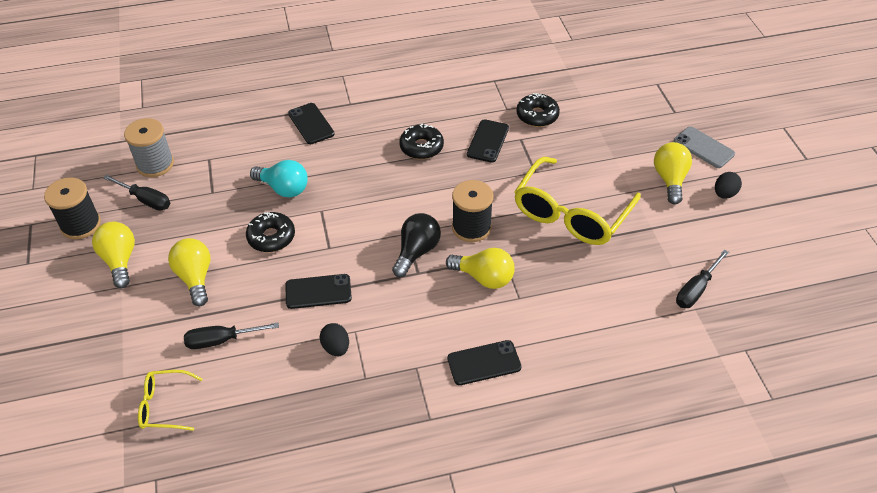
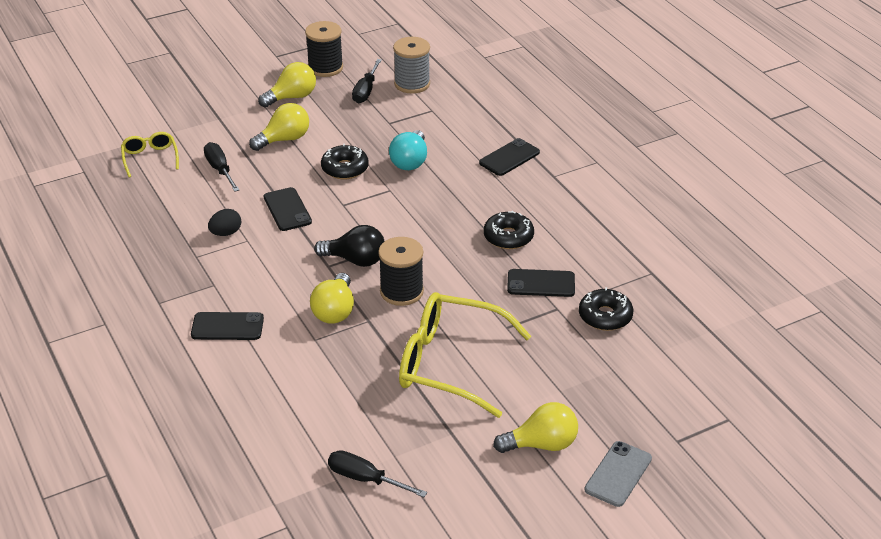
camera: 75 degrees right, 10 degrees down
(484, 363) = (227, 327): black phone -> black phone turned 60 degrees counterclockwise
(724, 194) = (537, 499): black egg -> none

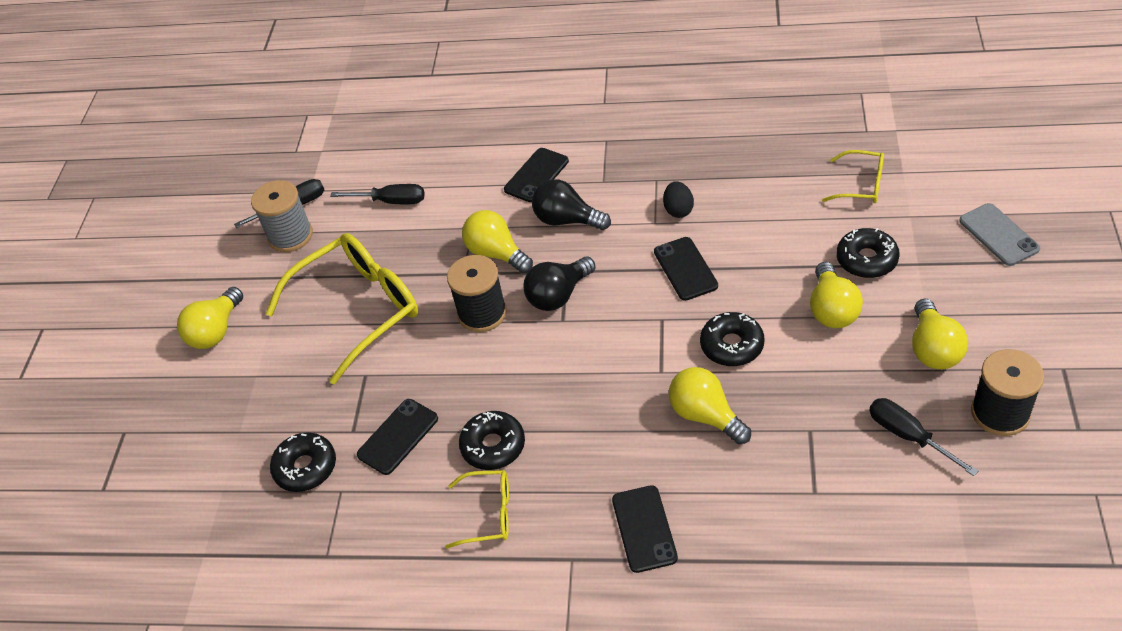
camera: 130 degrees right, 10 degrees up
(220, 169) = (802, 235): black screwdriver -> black screwdriver (392, 201)
(228, 138) = (866, 260): none -> black donut
(272, 287) = (567, 220): none -> black light bulb
(287, 209) = (685, 269): black phone -> black phone turned 60 degrees clockwise
(410, 161) = (705, 415): turquoise light bulb -> yellow light bulb
(412, 84) = (900, 500): grey spool -> grey spool (290, 236)
(557, 218) = (488, 514): none -> yellow glasses
(618, 474) = (139, 368): grey phone -> grey phone (998, 235)

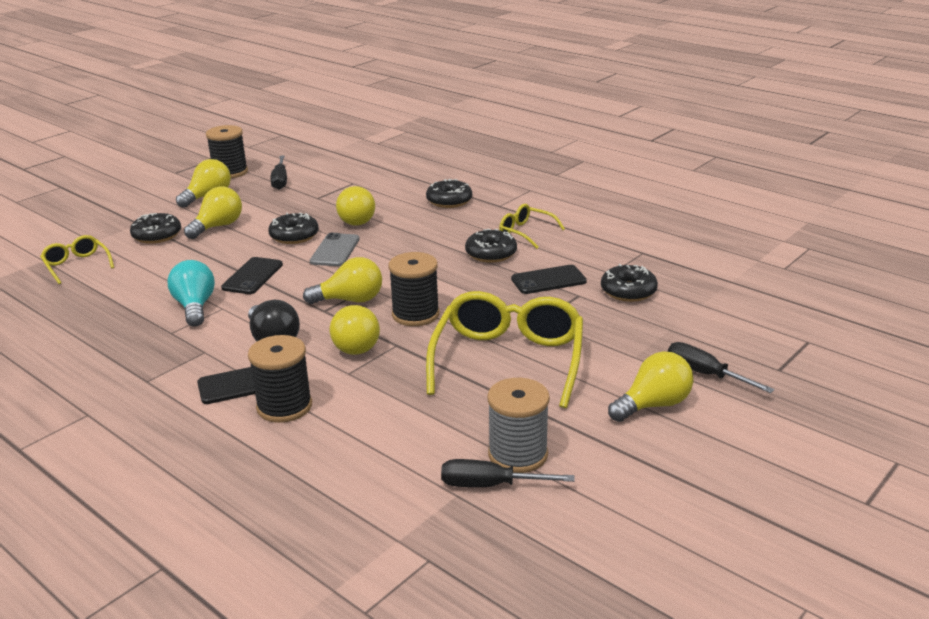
camera: 150 degrees left, 20 degrees down
(358, 310) = (508, 360): yellow glasses -> yellow glasses turned 105 degrees clockwise
(392, 201) = (387, 433): black screwdriver -> black screwdriver (704, 374)
(483, 179) = (284, 406): none -> black spool
(558, 295) = (350, 300): black light bulb -> yellow light bulb
(644, 529) = (449, 201): black phone -> black donut
(678, 210) = (195, 307): black egg -> turquoise light bulb
(998, 235) = (79, 216): grey phone -> grey phone (335, 250)

